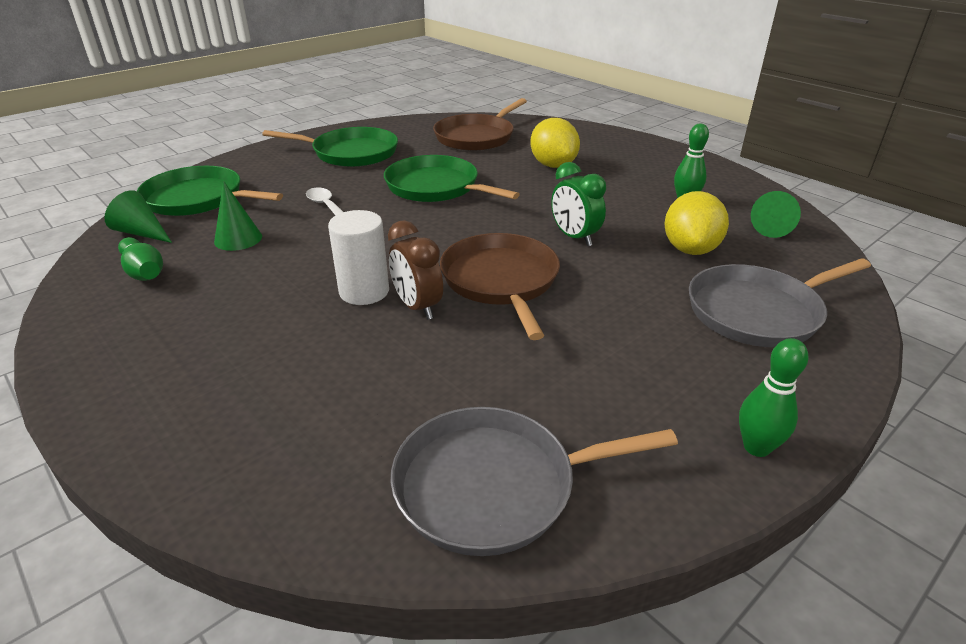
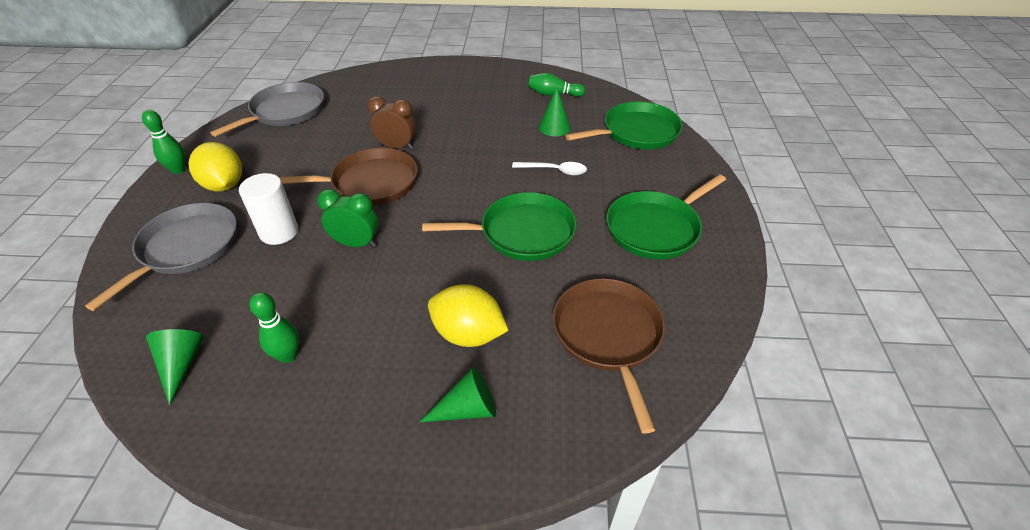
camera: 135 degrees right, 10 degrees up
(142, 233) = (605, 104): green cone -> green cone (467, 409)
(364, 291) = (435, 139): white cylinder -> white cylinder (279, 232)
(501, 281) = (370, 183): brown pan -> brown pan turned 45 degrees counterclockwise
(690, 249) = (256, 283): yellow lemon -> yellow lemon (224, 185)

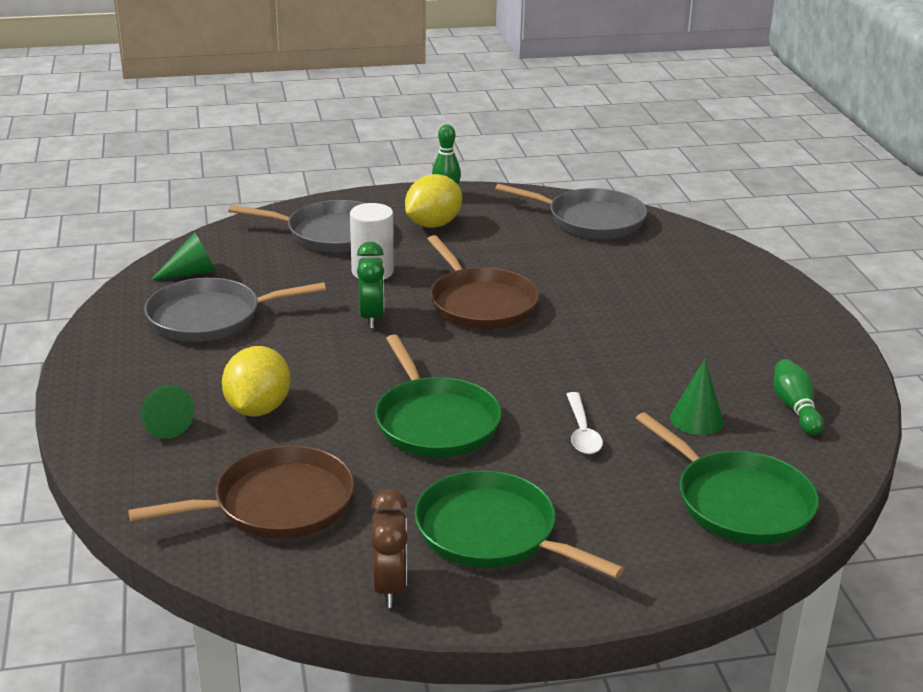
camera: 75 degrees right, 15 degrees down
(288, 355) = (210, 317): green bowling pin -> grey pan
(397, 147) = (563, 305): brown clock -> brown clock (390, 587)

